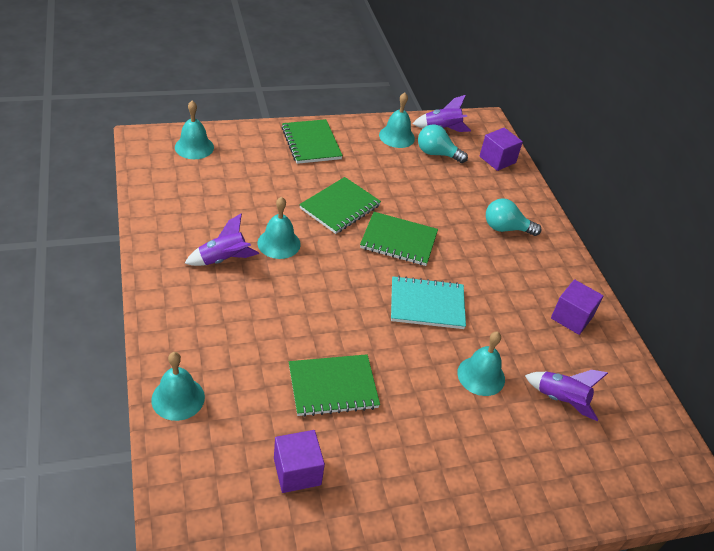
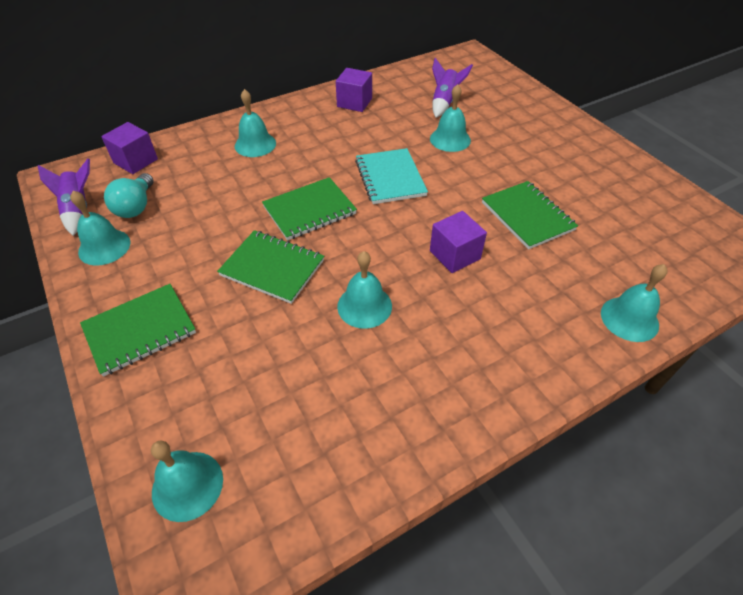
camera: 100 degrees left, 5 degrees up
(223, 260) = (421, 350): purple rocket -> none
(297, 471) = (623, 217): purple cube -> purple cube (455, 255)
(398, 241) = (309, 210): green notebook -> green notebook turned 60 degrees clockwise
(506, 228) = (255, 144): turquoise light bulb -> turquoise bell

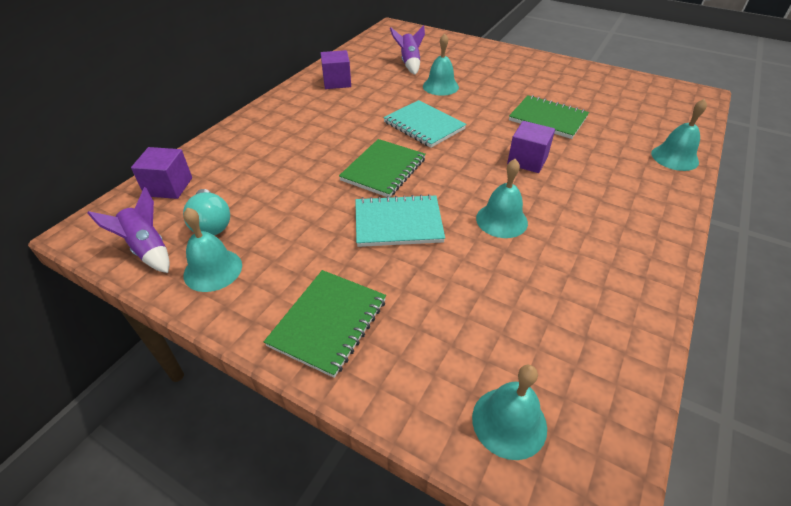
camera: 30 degrees left, 5 degrees down
(255, 144) = (280, 137): turquoise bell -> none
(272, 268) = (398, 223): green notebook -> turquoise notebook

